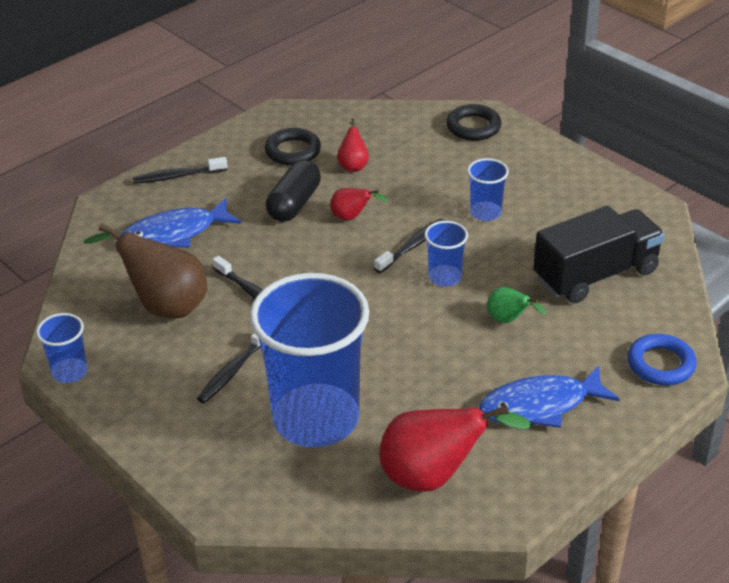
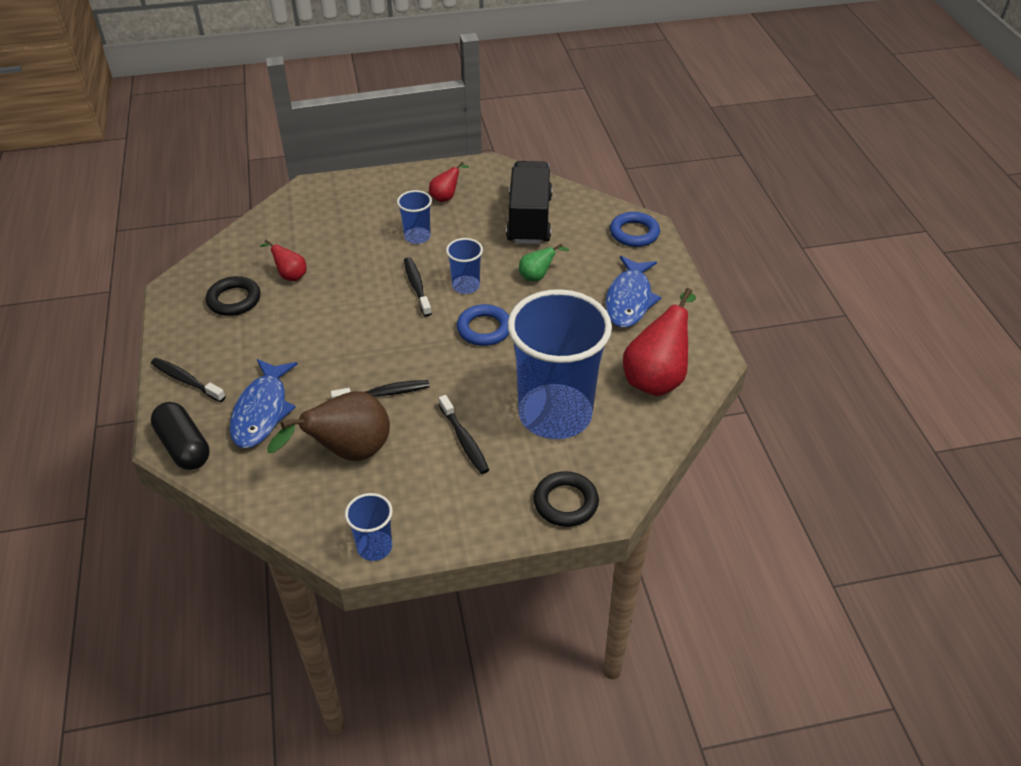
camera: 60 degrees left, 5 degrees up
(177, 176) = (186, 380): black toothbrush -> black toothbrush turned 105 degrees clockwise
(294, 204) = (301, 326): black capsule -> black capsule (184, 446)
(352, 217) = (352, 302): red pear -> red pear (446, 197)
(394, 317) = (484, 329): none -> blue ring
(473, 127) = (316, 199): black ring -> black ring (565, 502)

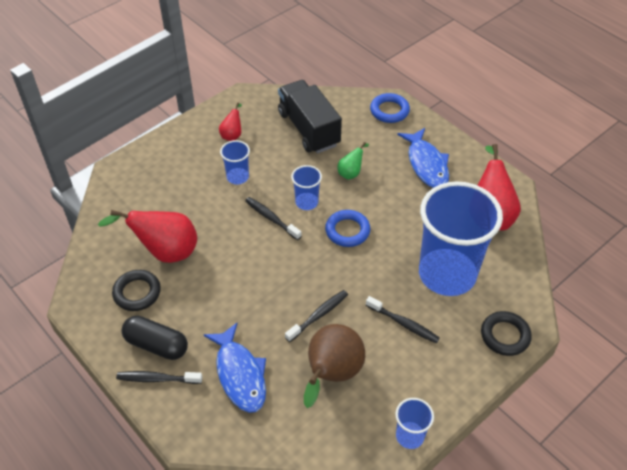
camera: 30 degrees left, 5 degrees up
(184, 446) = (203, 434): black capsule -> black capsule (156, 345)
(290, 275) = (165, 252): red pear -> red pear, size x2.00

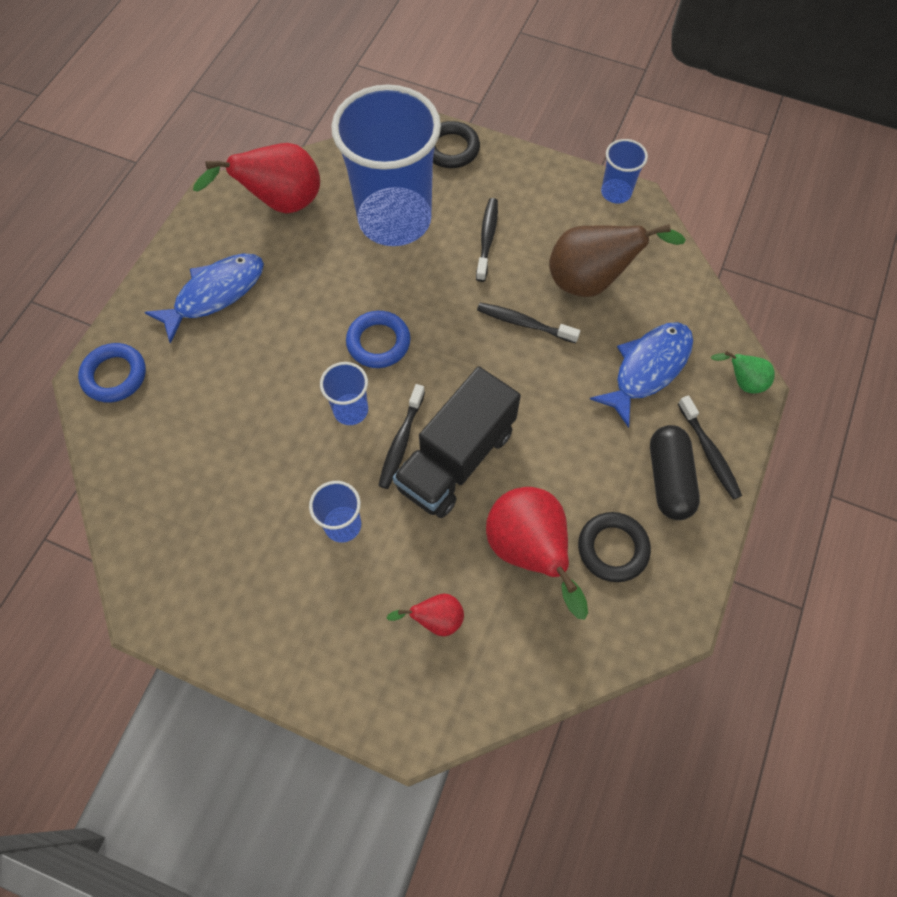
camera: 115 degrees left, 15 degrees up
(232, 135) = (253, 580): red pear -> red pear (435, 619)
(308, 129) = (197, 470): black truck -> black truck (456, 459)
(351, 173) = (269, 377): green pear -> green pear (742, 382)

